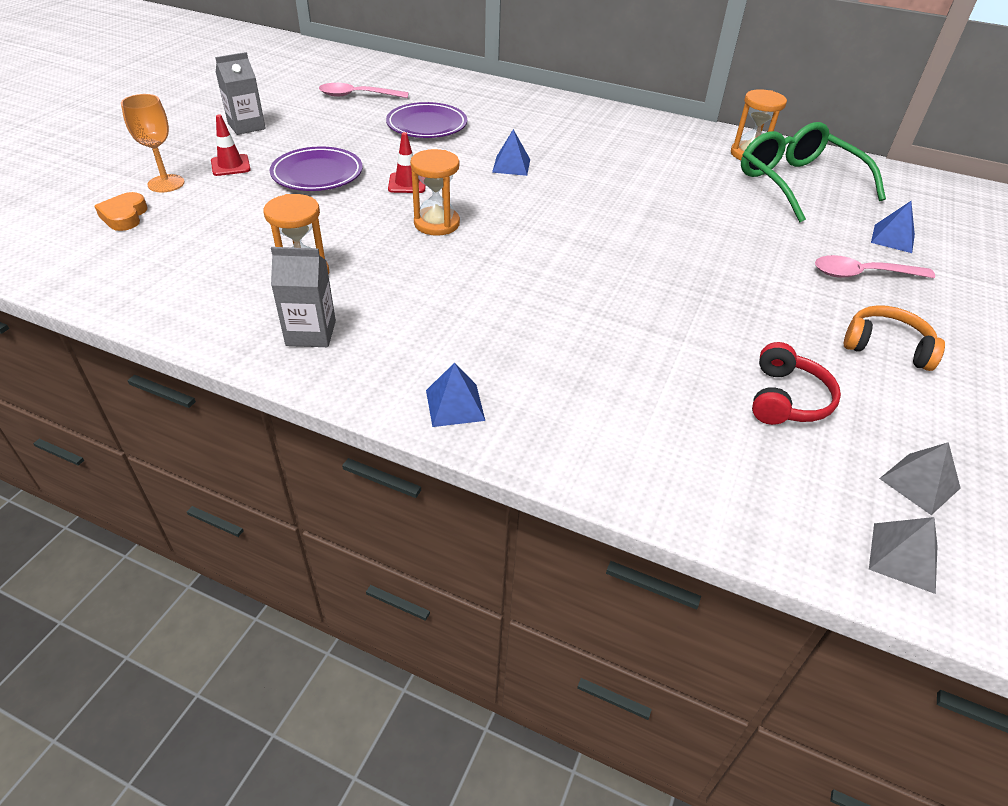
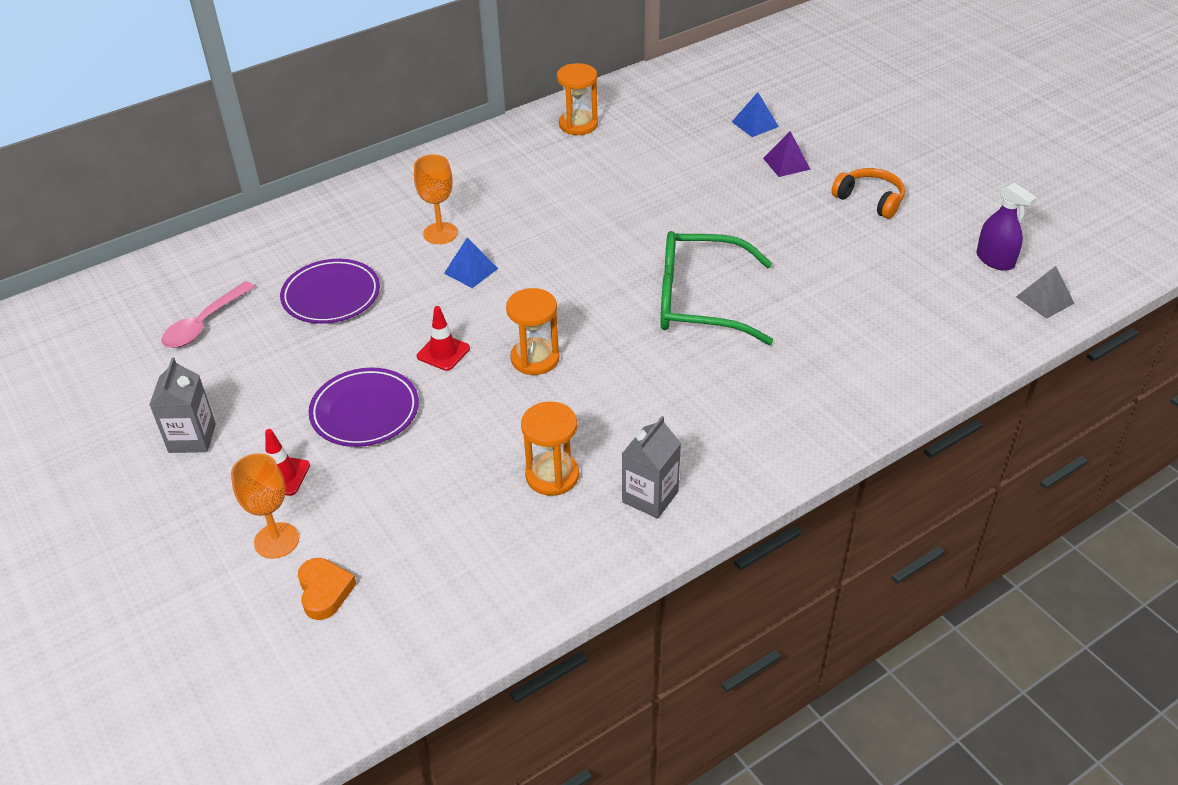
camera: 55 degrees left, 0 degrees up
(124, 216) = (324, 591): orange heart -> orange heart turned 135 degrees counterclockwise
(455, 405) = (799, 440): blue pyramid -> none
(539, 141) = (440, 233): none -> orange goblet
(787, 399) = (893, 273): red headphones -> none
(797, 183) = (644, 125): green glasses -> green glasses (699, 301)
(862, 274) = (786, 163): pink spoon -> purple pyramid
(886, 347) = (870, 200): orange headphones -> orange headphones turned 75 degrees clockwise
(919, 483) = (995, 260): grey pyramid -> purple spray bottle

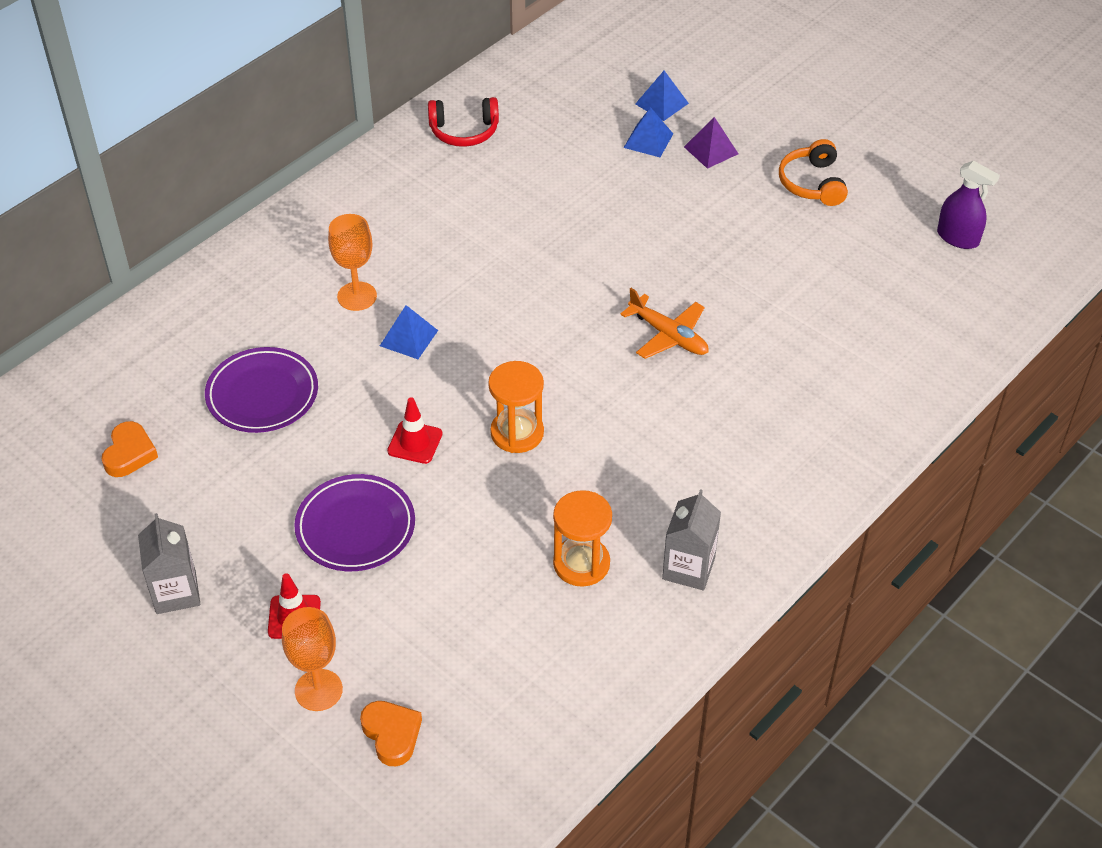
camera: 15 degrees left, 5 degrees up
(204, 324) = (129, 453): pink spoon -> orange heart
(578, 125) = (464, 131): orange hourglass -> red headphones
(699, 301) = (668, 336): green glasses -> orange plane
(733, 150) = (648, 140): none -> blue pyramid
(870, 200) = (812, 183): orange headphones -> orange headphones turned 120 degrees counterclockwise
(1045, 300) = (1017, 277): grey pyramid -> none

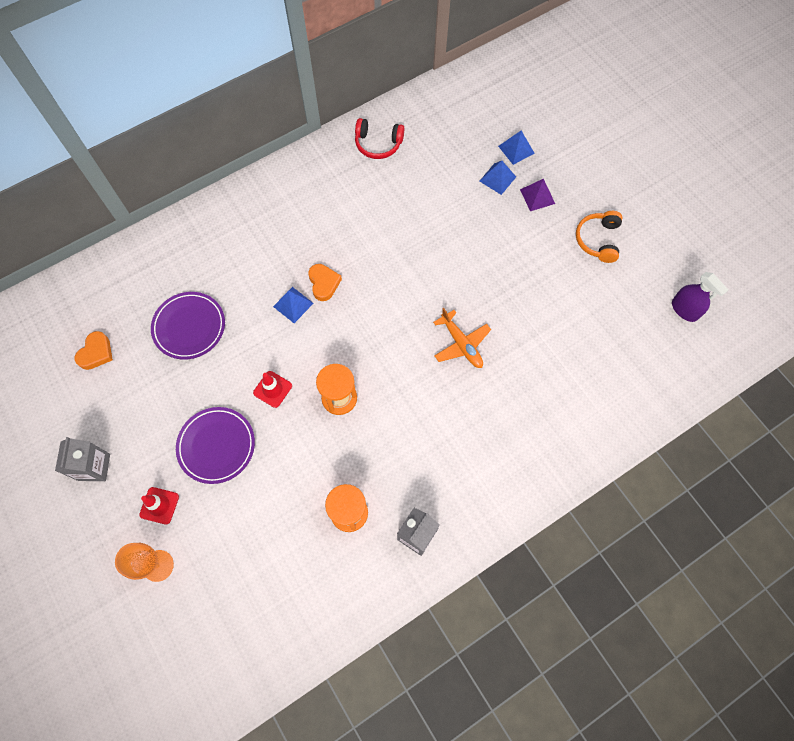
camera: 15 degrees right, 20 degrees up
(357, 296) = (270, 263): orange goblet -> none
(392, 734) = (192, 612): orange heart -> orange heart (324, 283)

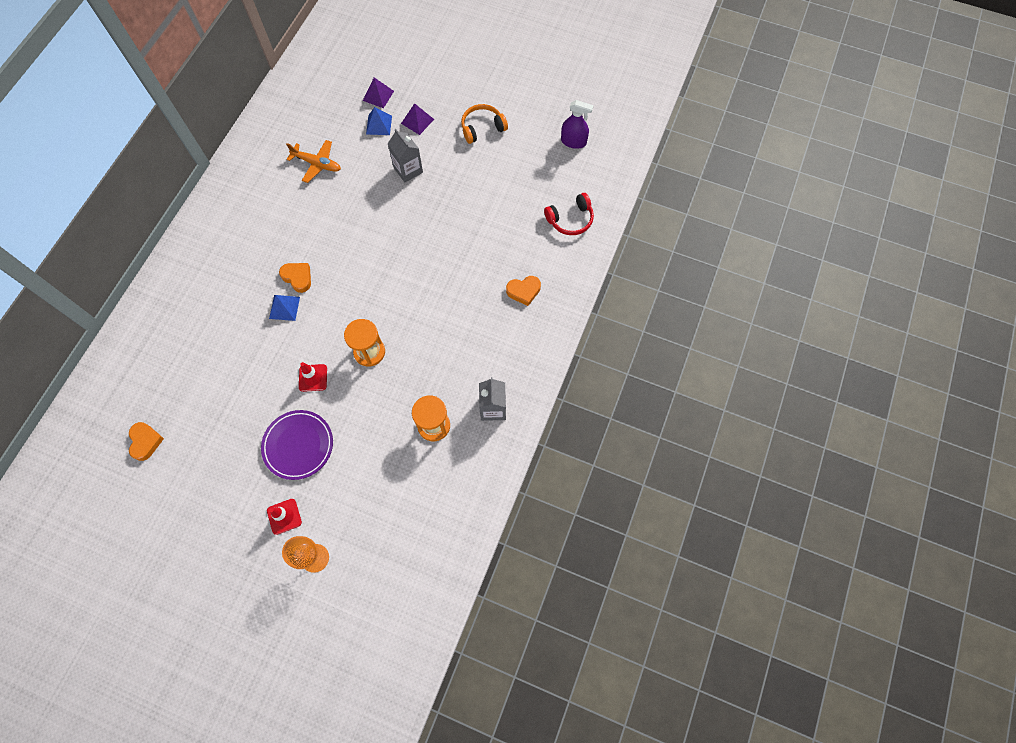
camera: 35 degrees left, 0 degrees up
(94, 467) = (209, 525): grey carton -> grey carton (408, 170)
(189, 327) = (211, 374): purple plate -> none
(378, 144) = (267, 150): red headphones -> red headphones (570, 220)
(461, 344) = (434, 258): orange plane -> orange plane (317, 164)
(516, 149) = (378, 95): blue pyramid -> purple pyramid
(528, 434) = (524, 291): none -> orange heart
(598, 240) = (482, 128): orange headphones -> orange headphones turned 90 degrees clockwise

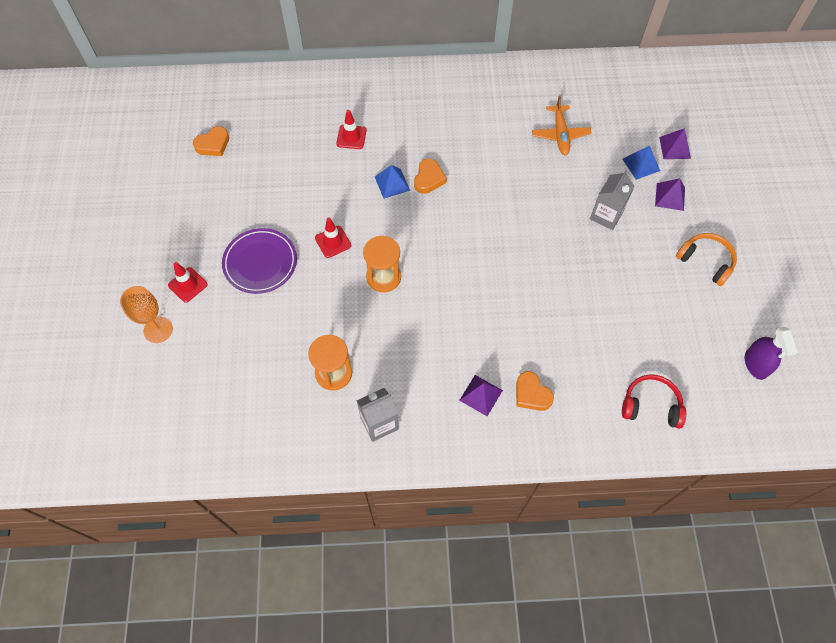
camera: 65 degrees right, 5 degrees down
(216, 320) = (351, 137): none -> red traffic cone
(507, 326) = (481, 395): none -> purple pyramid
(570, 220) = (651, 405): red headphones -> red headphones turned 150 degrees clockwise

